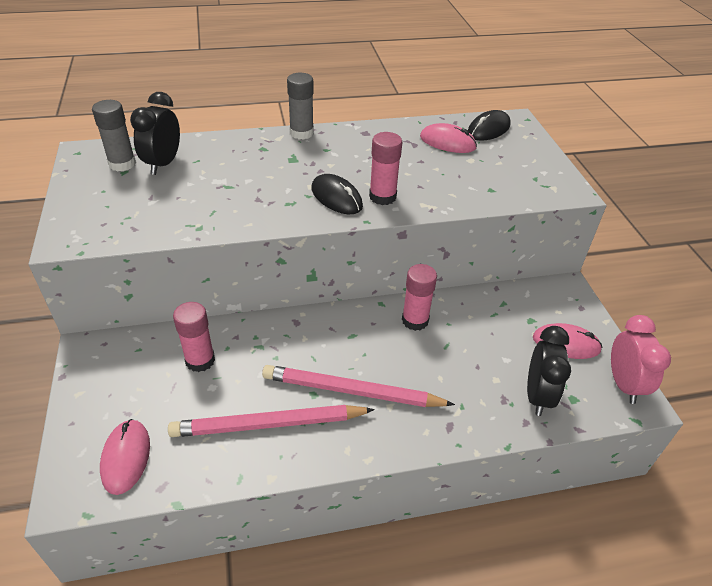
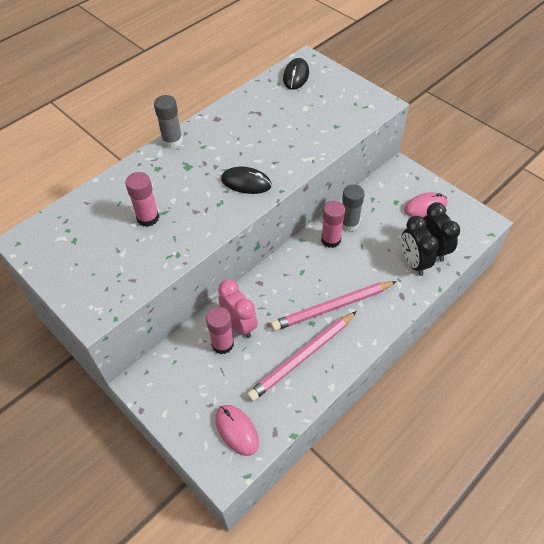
camera: 30 degrees left, 10 degrees up
(122, 164) = (65, 234): grey glue stick -> grey glue stick (349, 223)
(163, 164) = (97, 218): black clock -> black clock (413, 263)
(382, 197) = (275, 166): pink glue stick -> pink glue stick (148, 218)
(447, 142) = (279, 100): pink mouse -> none
(623, 384) = (471, 215): pink clock -> pink clock (239, 324)

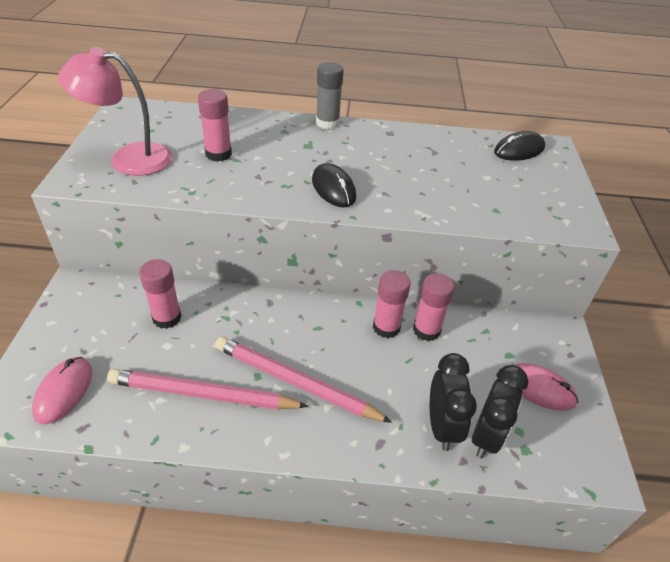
camera: 45 degrees right, 10 degrees down
(100, 270) = (129, 158): none -> pink lamp
(239, 324) = (202, 317): pink clock -> none
(349, 223) = (426, 330): grey glue stick -> pink glue stick
(413, 263) = (442, 426): black clock -> black clock turned 150 degrees clockwise

